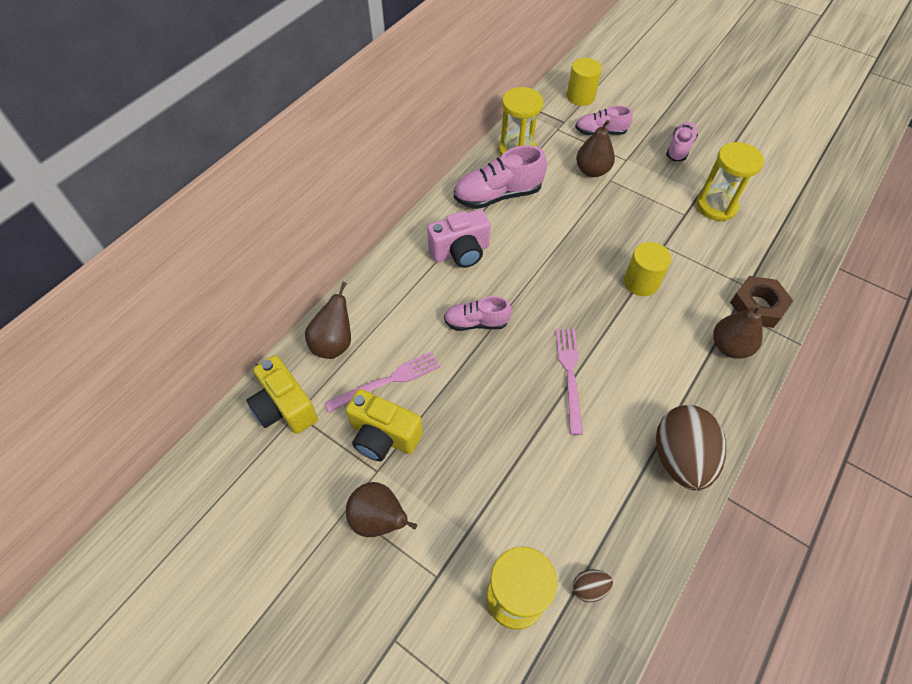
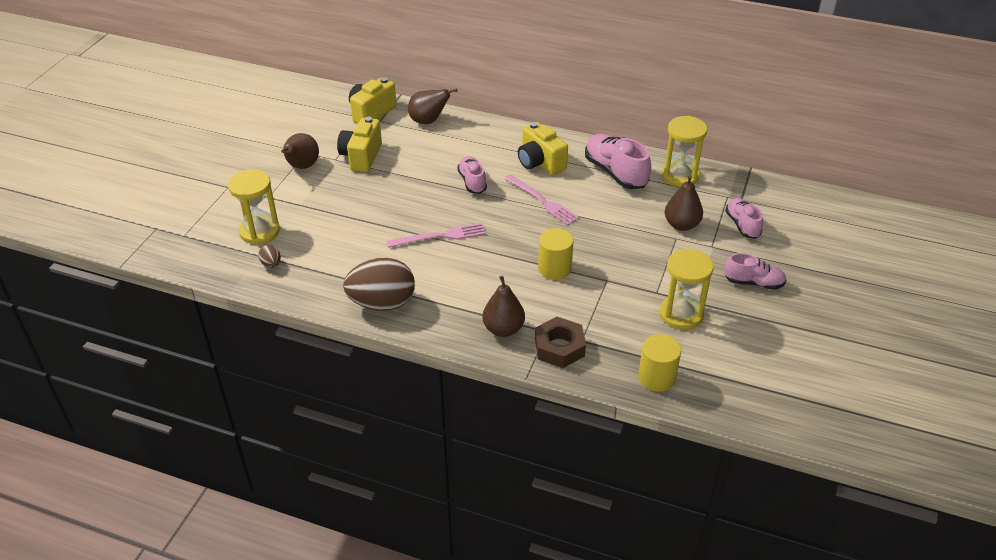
camera: 75 degrees right, 15 degrees down
(387, 381) = (405, 150): pink fork -> pink fork (542, 201)
(460, 252) = (540, 163): pink camera -> yellow camera
(580, 96) = (788, 206): yellow cylinder -> yellow cylinder (656, 377)

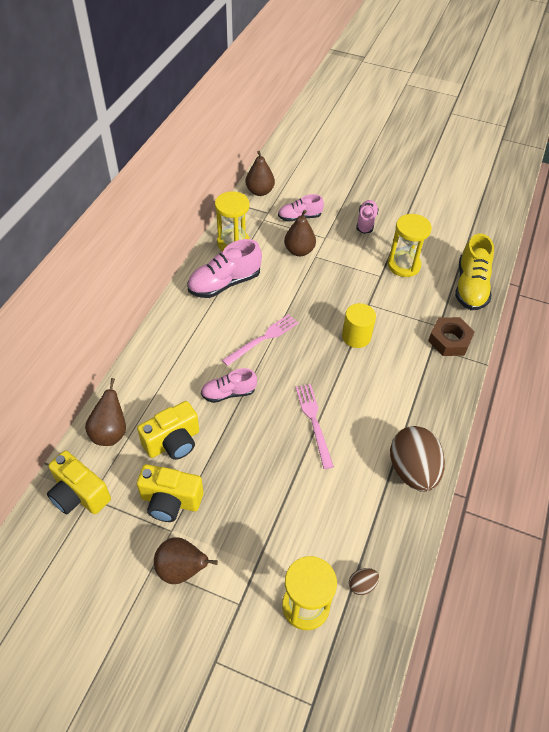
camera: 90 degrees left, 10 degrees up
(503, 329) = (434, 376): brown pear -> brown pear (260, 191)
(540, 163) = (203, 336): yellow camera -> yellow camera (173, 442)
(656, 377) = (470, 287): yellow cylinder -> yellow shoe

